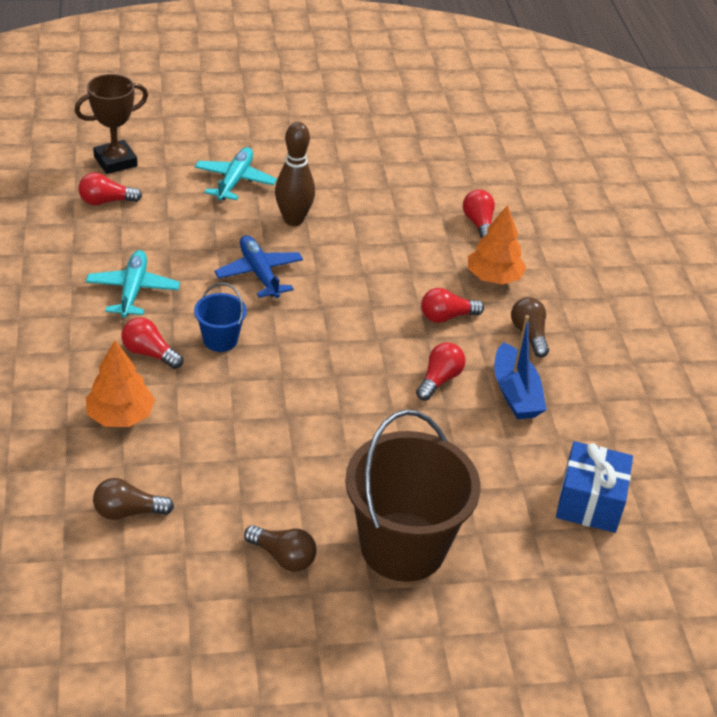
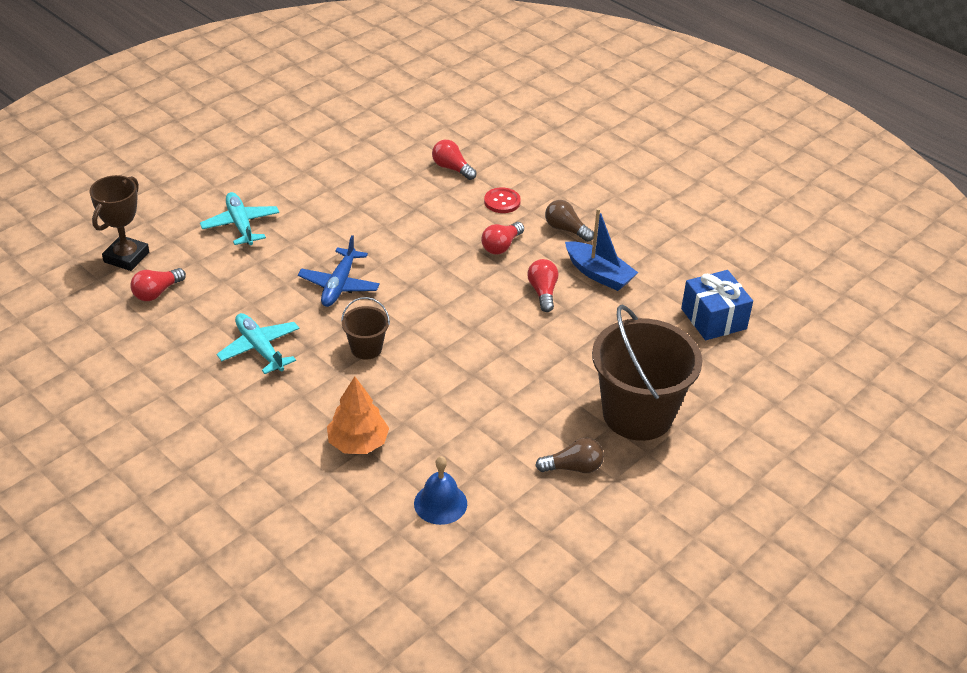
camera: 35 degrees left, 0 degrees up
(128, 512) = (440, 503): brown light bulb -> blue bell
(149, 353) = (326, 387): red light bulb -> none
(220, 340) = (366, 348): blue bucket -> brown bucket
(259, 273) = (339, 285): blue plane -> blue plane turned 105 degrees counterclockwise
(293, 220) = (319, 232): brown bowling pin -> none
(493, 277) = (502, 202): orange tree -> red button

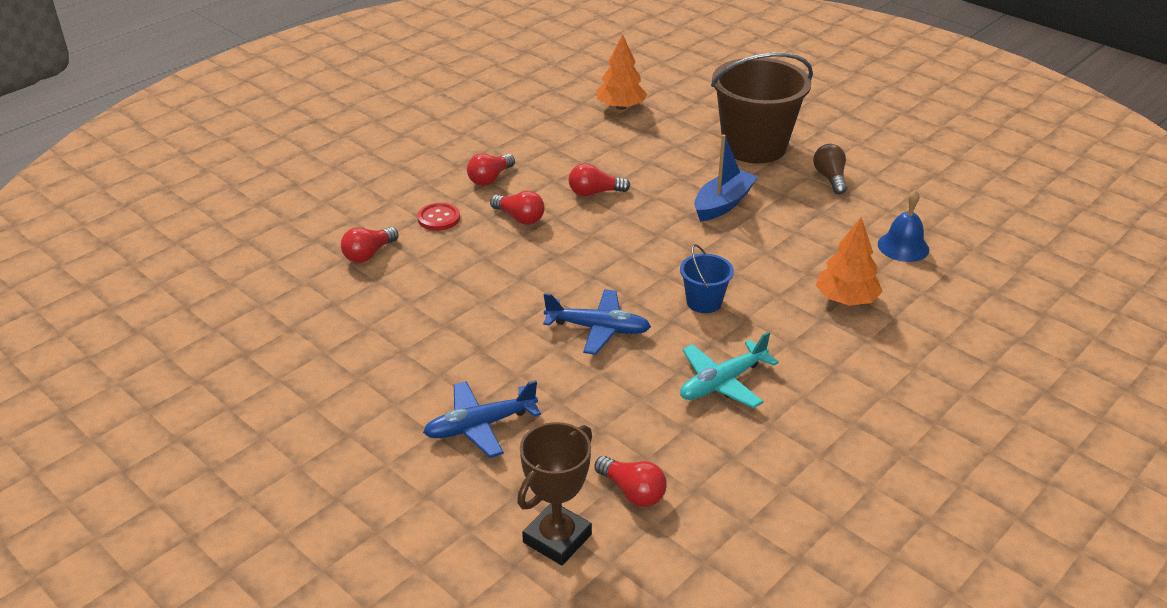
camera: 90 degrees left, 5 degrees down
(126, 257) = (557, 538): brown trophy -> brown trophy turned 75 degrees counterclockwise
(241, 225) = (480, 426): turquoise plane -> blue plane
(366, 348) = (704, 302): brown bucket -> blue bucket
(566, 229) = (490, 178): brown light bulb -> red light bulb
(599, 274) = (562, 161): blue boat -> blue boat (723, 204)
(713, 319) = (620, 107): blue gift -> orange tree

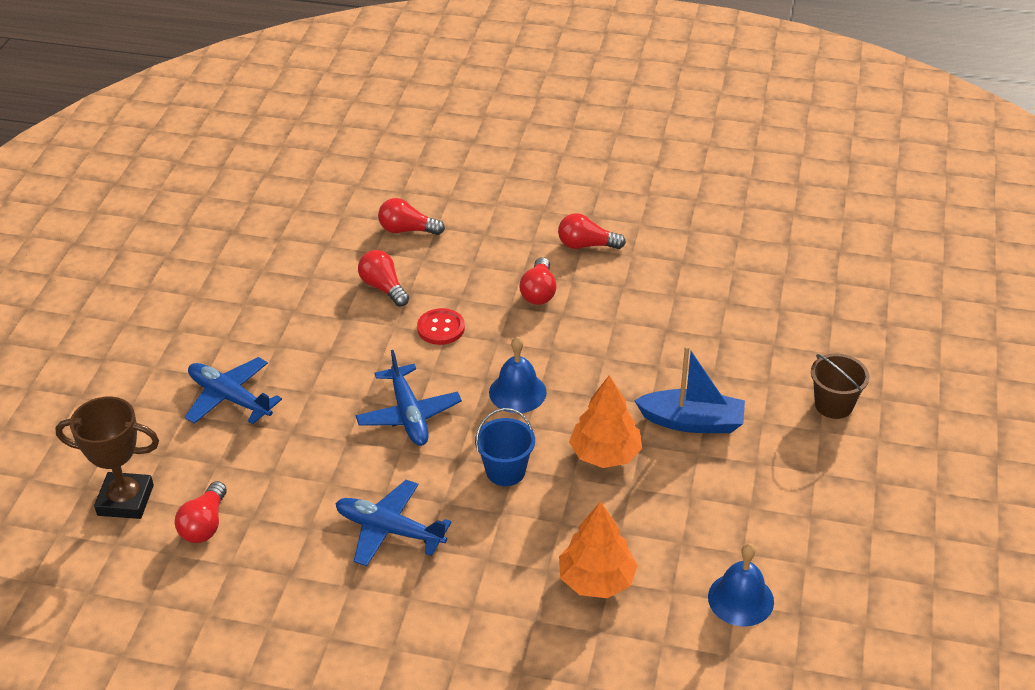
camera: 60 degrees right, 5 degrees up
(439, 218) = (494, 244): red button -> red button (441, 328)
(594, 193) = (626, 322): red light bulb -> red light bulb (383, 288)
(620, 107) = (809, 273): orange tree -> orange tree (605, 454)
(622, 267) = (517, 392): none -> blue bell
(722, 382) = (389, 530): turquoise plane -> blue plane
(754, 146) = (833, 405): brown bucket -> brown bucket, size x0.46
(830, 178) = (828, 491): brown light bulb -> none

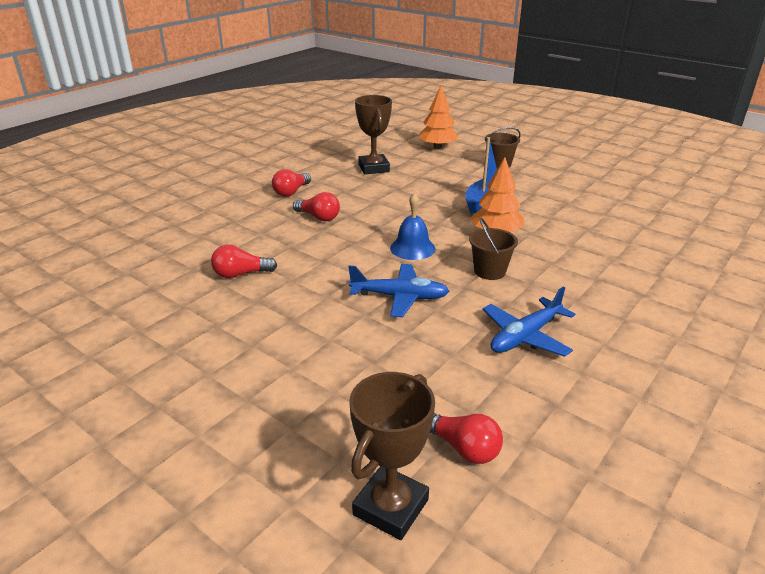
camera: 65 degrees left, 10 degrees down
(229, 398) = (295, 390): blue plane -> none
(407, 230) = (187, 248): red light bulb -> none
(441, 328) = (315, 261): red button -> none
(505, 471) = (489, 271): blue bucket -> brown bucket
(596, 580) = (612, 263): orange tree -> orange tree (437, 147)
(713, 286) = (373, 168): none -> brown trophy
(740, 599) = (642, 224): blue bell -> none

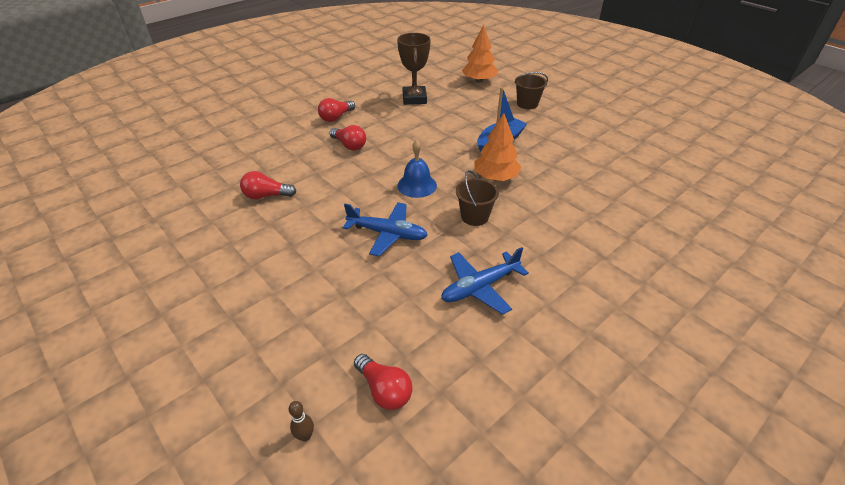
camera: 10 degrees right, 10 degrees up
(391, 507) = (305, 436): brown trophy -> brown bowling pin

